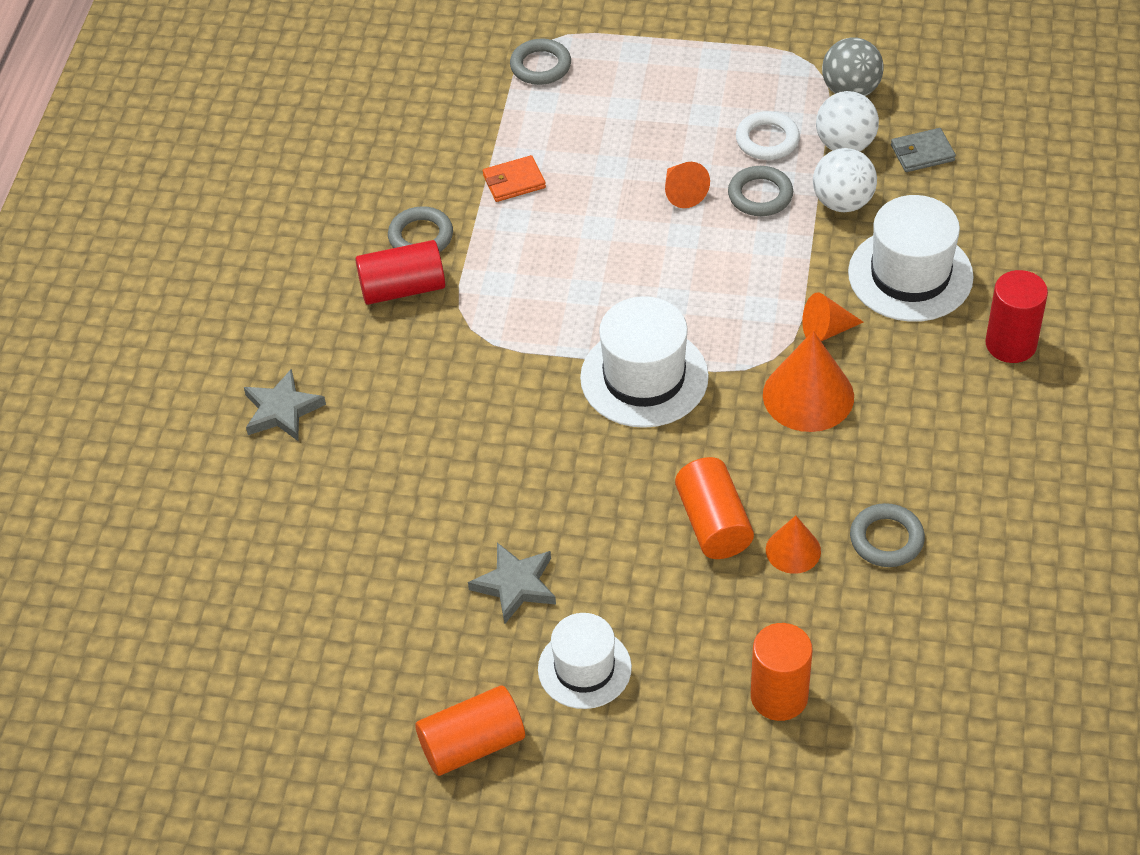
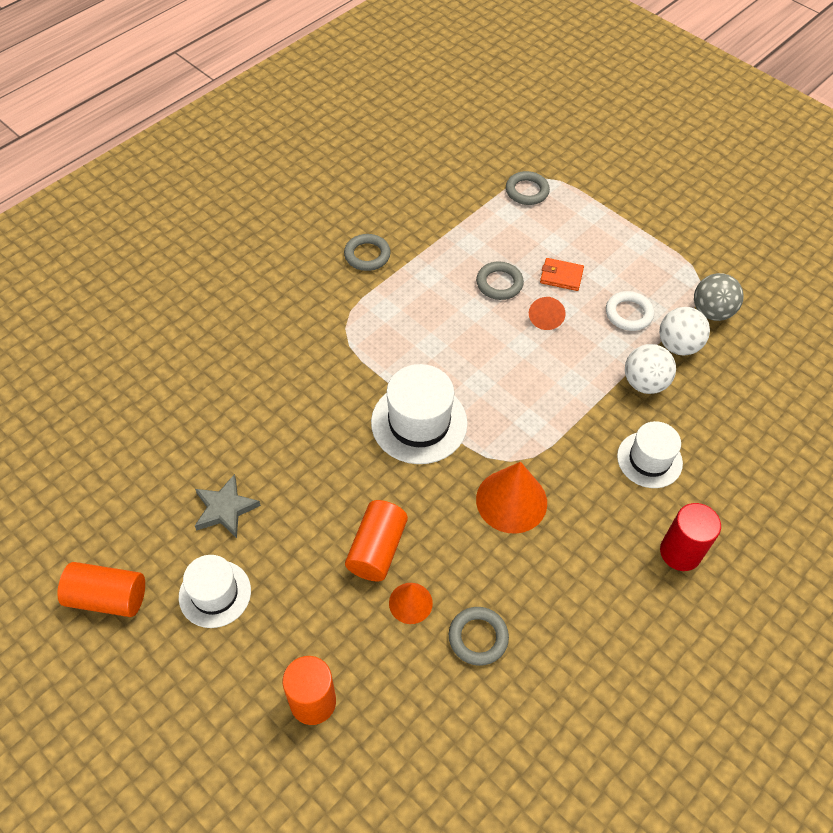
camera: 30 degrees right, 5 degrees up
(282, 410) = (199, 313): grey star -> none
(403, 288) = (329, 280): red cylinder -> none
(514, 181) = (450, 252): orange wallet -> orange wallet (561, 276)
(760, 195) = (593, 347): grey ring -> grey ring (499, 283)
(826, 330) = (561, 463): orange cone -> none
(910, 275) = (649, 459): white hat -> white hat, size x0.66
(922, 153) = (726, 381): grey wallet -> none

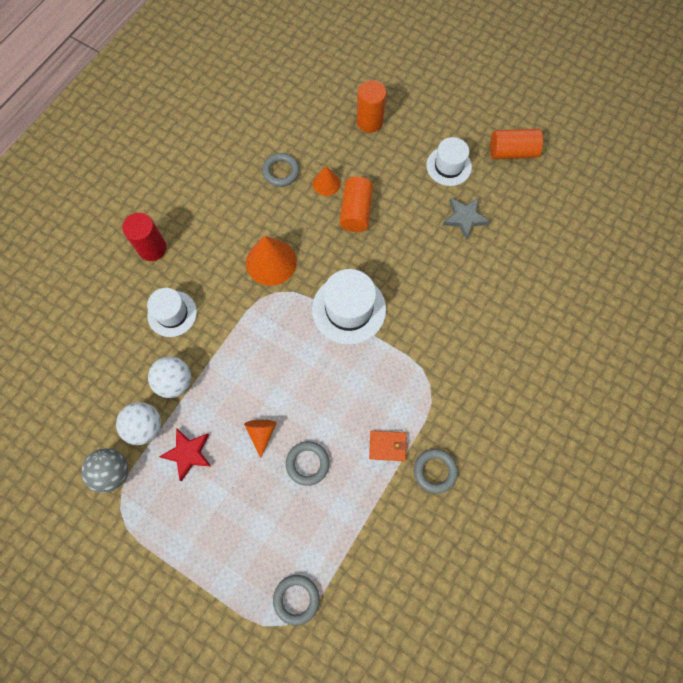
camera: 170 degrees right, 15 degrees up
(561, 276) = (251, 485): orange wallet -> orange wallet (387, 446)
(628, 314) = (188, 453): white ring -> red star

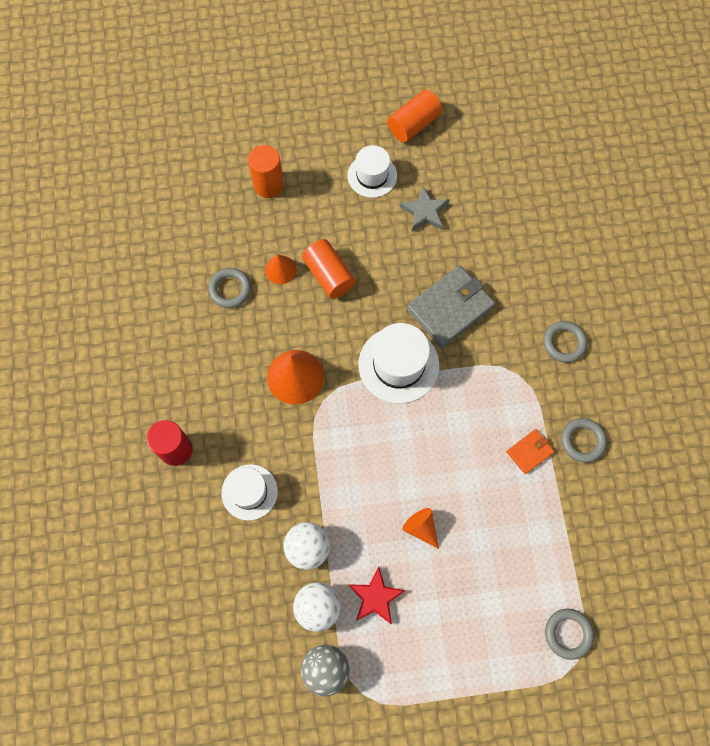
camera: 40 degrees left, 0 degrees up
(307, 463) = (480, 520): grey ring -> grey ring (564, 343)
(422, 299) = (450, 308): none -> grey wallet

